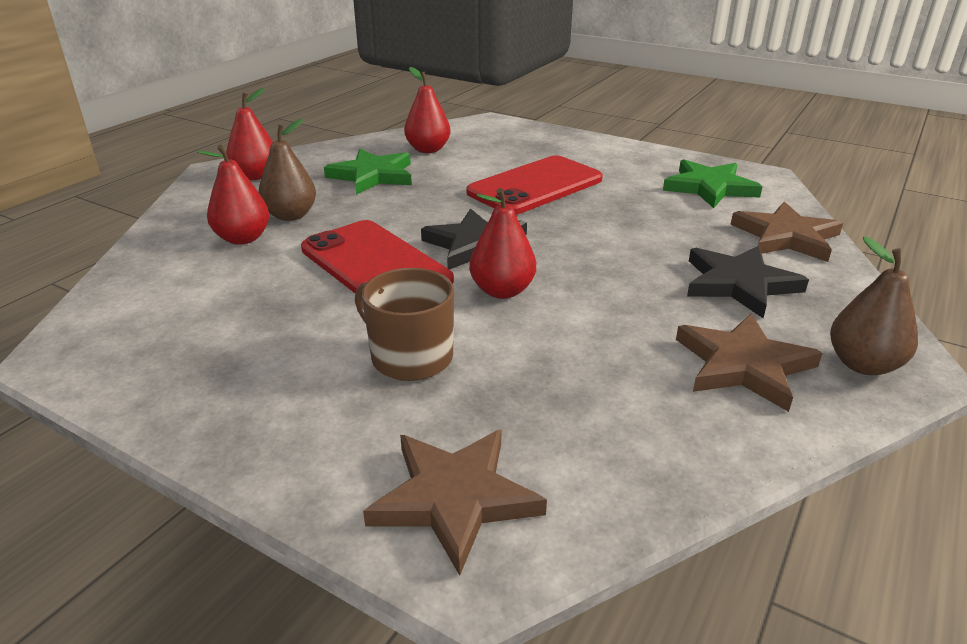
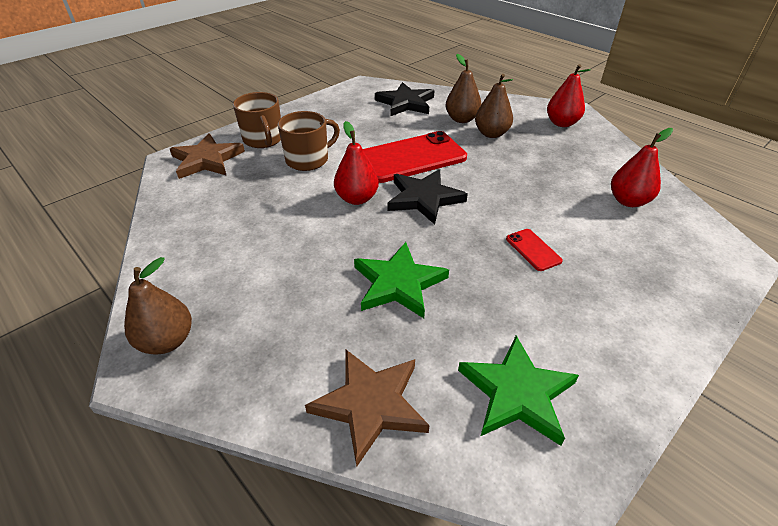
camera: 105 degrees right, 10 degrees up
(243, 238) = (461, 119): red pear -> brown pear
(344, 437) = (263, 140): none -> brown mug
(373, 175) = (561, 168): green star -> green star (398, 283)
(535, 186) = (533, 250): red phone -> red phone, size x0.44
(739, 284) = (304, 320): black star -> black star (406, 103)
(743, 365) = (214, 277): brown star -> none

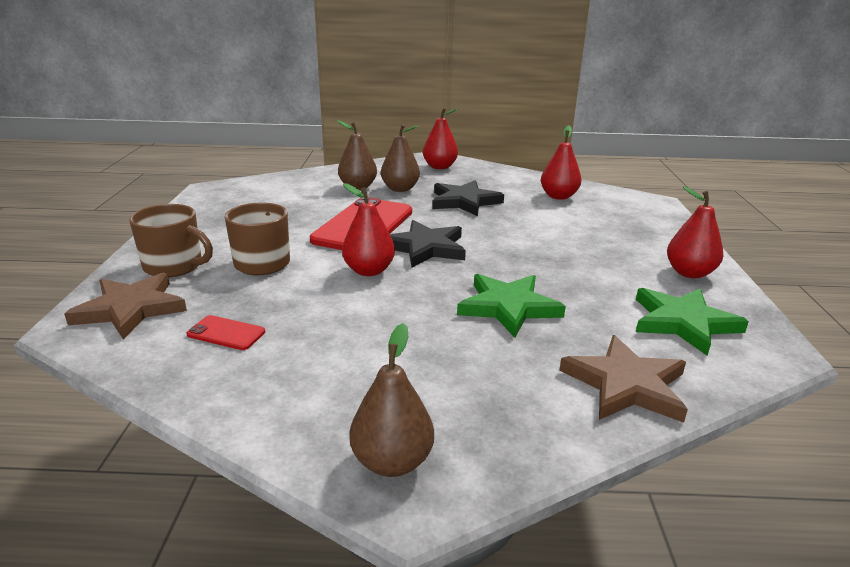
camera: 45 degrees left, 15 degrees down
(406, 103) = (284, 190): black star -> black star (464, 201)
(533, 250) = (554, 245): red phone -> red phone (226, 333)
(621, 353) = (689, 273): none -> red pear

